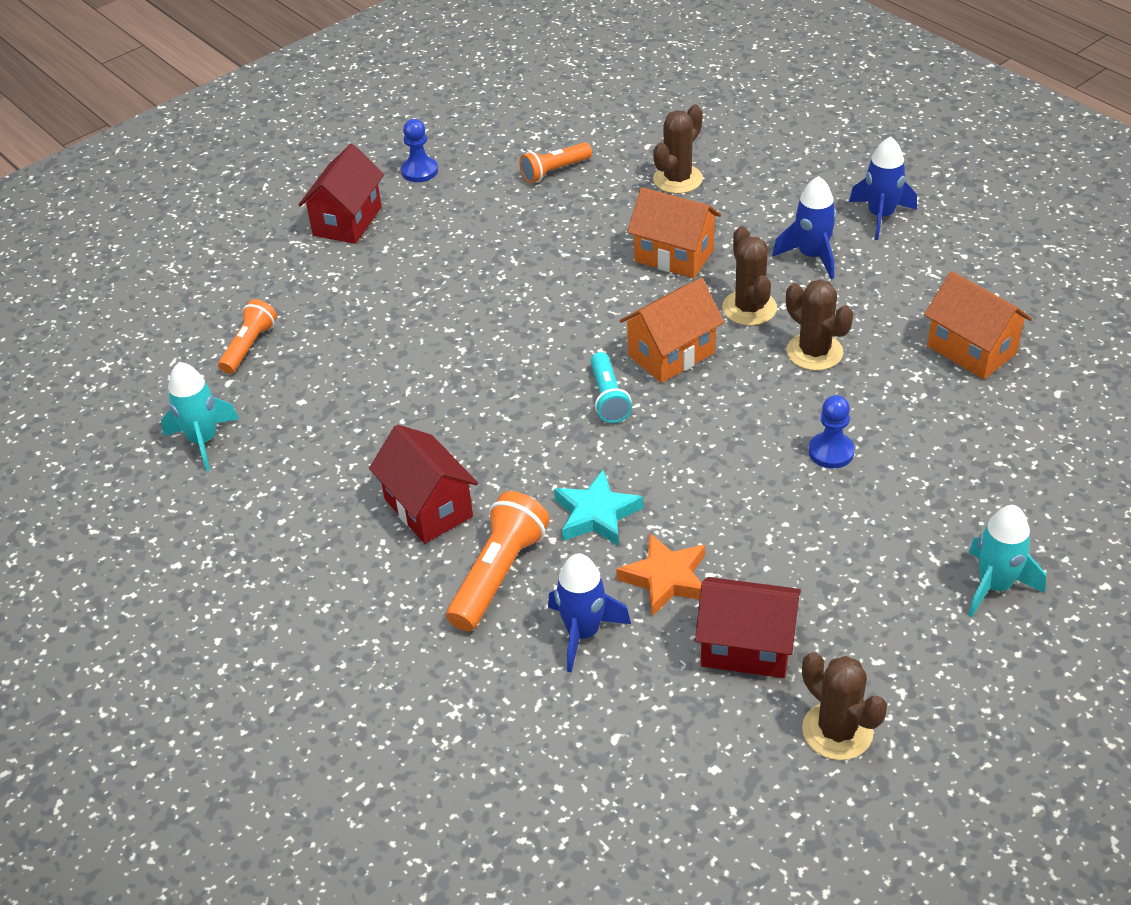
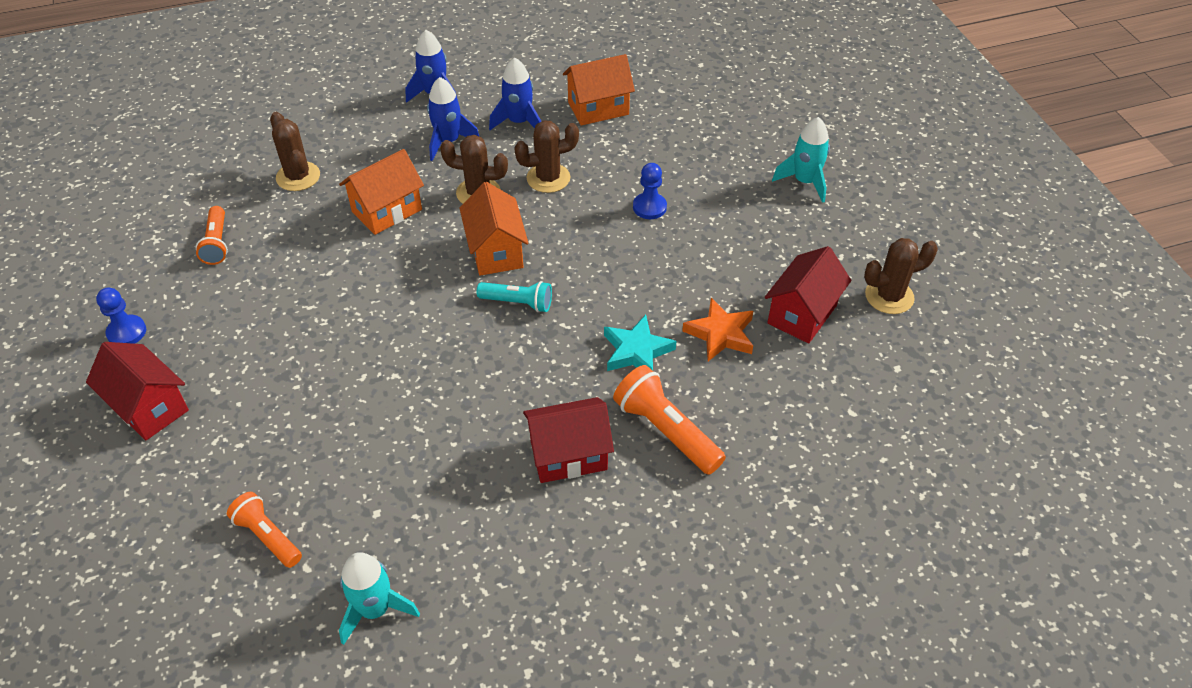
camera: 70 degrees left, 5 degrees up
(583, 633) = (749, 398): blue rocket -> blue rocket (519, 122)

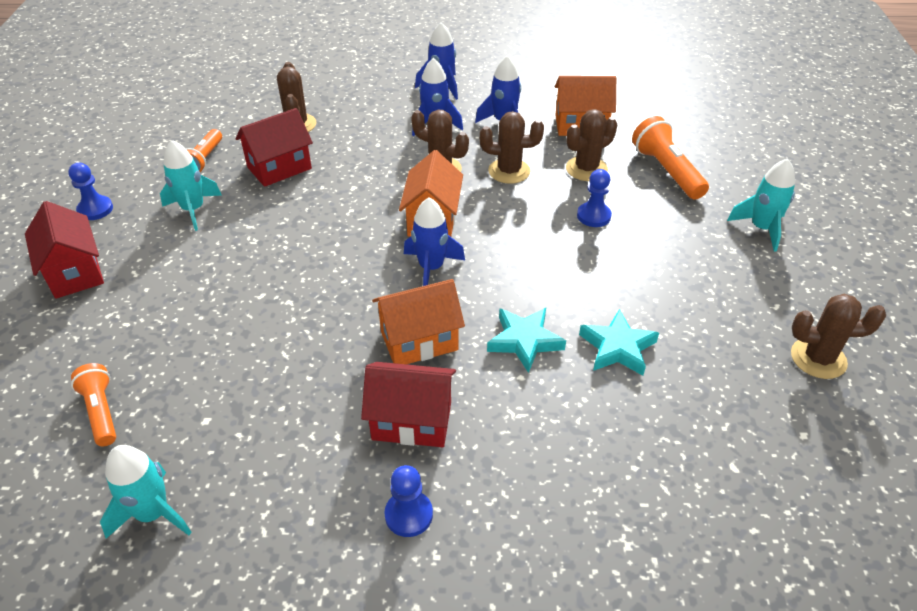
camera: 20 degrees right, 5 degrees down
(238, 304) = (193, 210): none -> turquoise rocket
(387, 211) = (355, 166): orange house -> orange house (419, 341)
(518, 302) = (431, 268): turquoise flashlight -> blue rocket
(603, 536) = (408, 514): none -> blue pawn
(623, 157) = (586, 169): none -> brown cactus
(665, 431) = (520, 426): orange flashlight -> orange flashlight (666, 171)
(720, 334) = (617, 347): orange star -> turquoise star
(802, 314) = (713, 351): red house -> red house (279, 168)

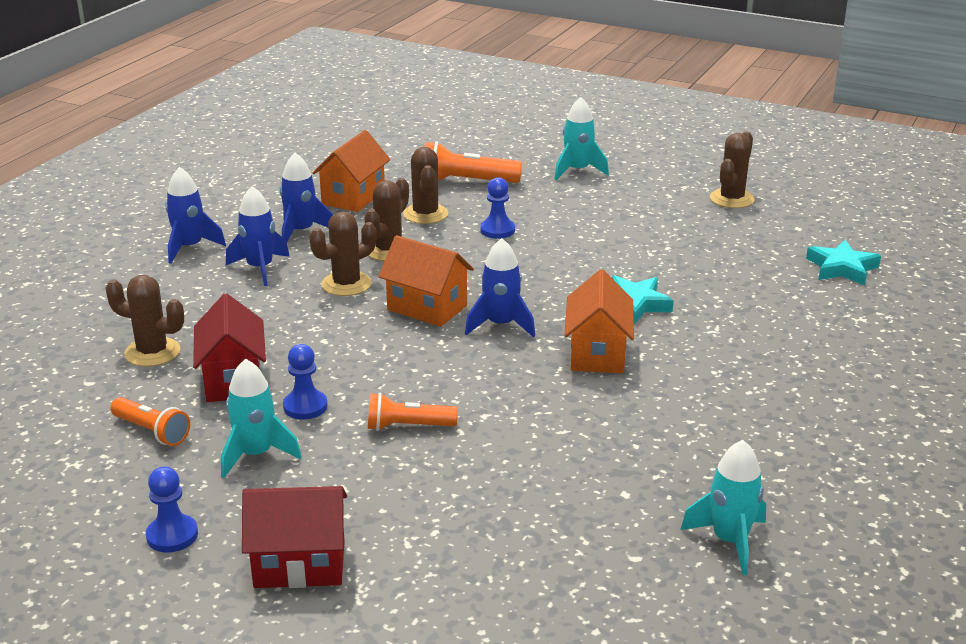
camera: 65 degrees left, 15 degrees down
(101, 411) = (570, 563): orange flashlight -> orange flashlight (407, 426)
(408, 514) = (794, 402): blue pawn -> blue pawn (305, 406)
(412, 421) = (694, 379): red house -> none
(617, 347) = (669, 267): turquoise star -> turquoise star (842, 268)

